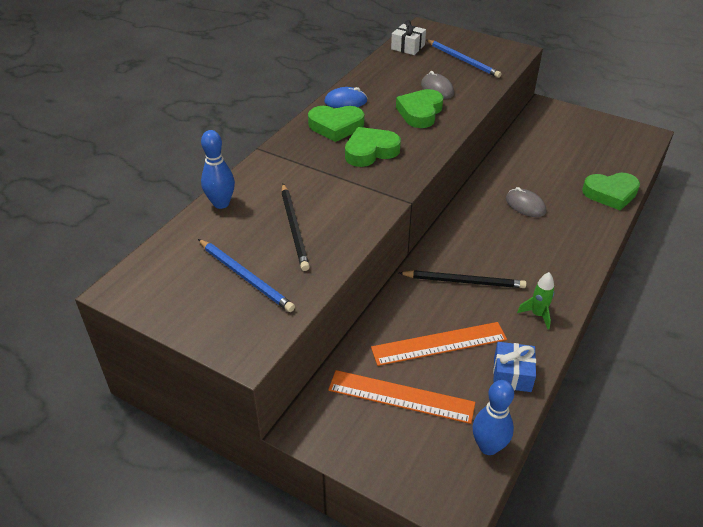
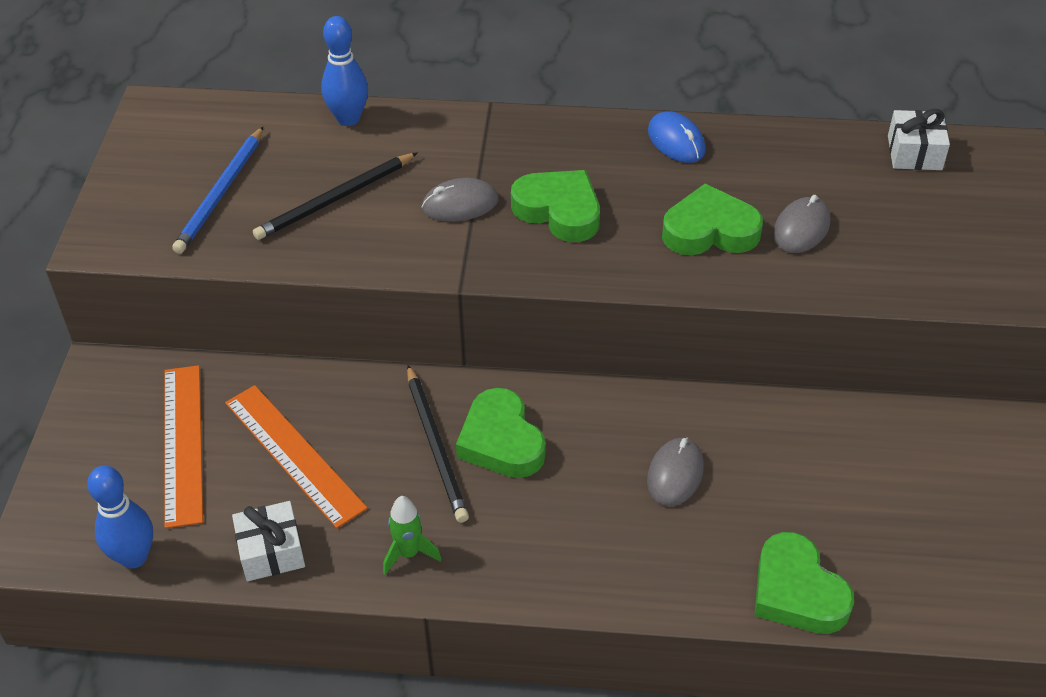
camera: 65 degrees right, 5 degrees up
(336, 126) = (598, 155): green heart -> green heart (501, 441)
(338, 182) = (460, 204): none -> grey mouse
(463, 60) = (932, 232): blue pencil -> none
(512, 374) = (271, 551): blue gift -> white gift

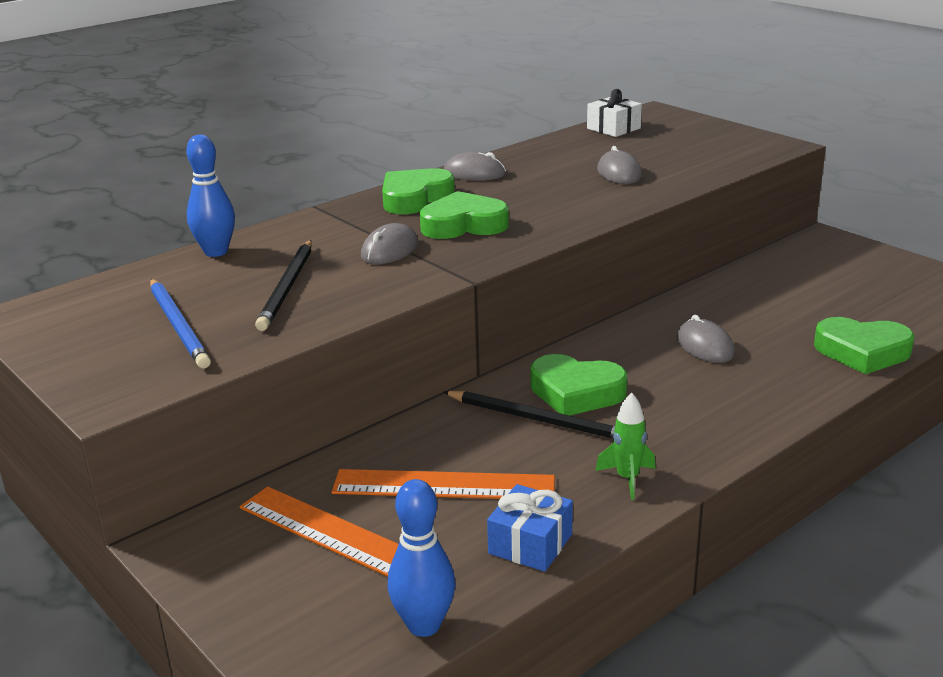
camera: 45 degrees left, 20 degrees down
(271, 551) = (530, 544): white gift -> blue gift
(676, 141) = (474, 173): blue mouse -> grey mouse
(710, 230) = (572, 194): green heart -> green heart (415, 198)

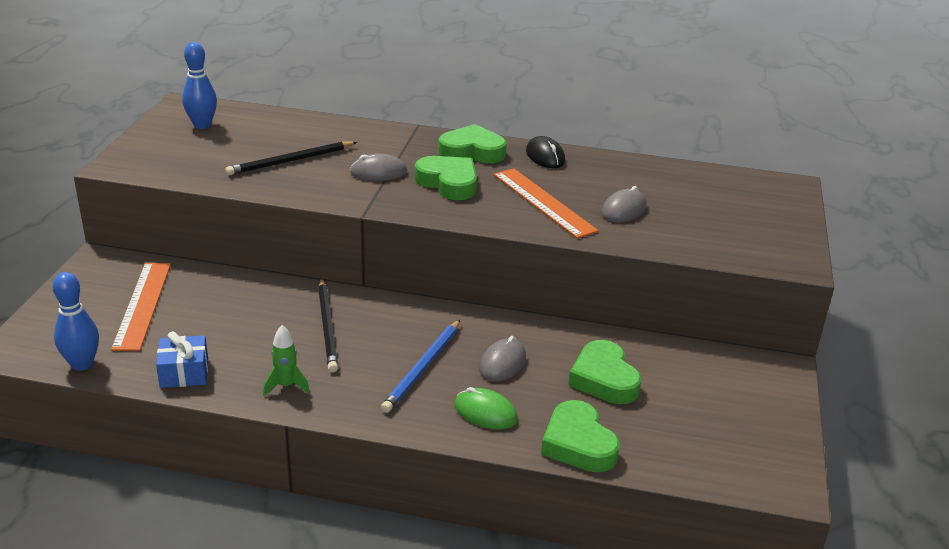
camera: 50 degrees right, 5 degrees up
(178, 326) = (211, 150): blue pencil -> blue pencil (422, 368)
(216, 252) = (315, 122): blue bowling pin -> blue bowling pin (202, 125)
(443, 485) = (221, 320): orange ruler -> orange ruler (543, 202)
(474, 173) = (545, 156): grey mouse -> black mouse
(576, 392) = (377, 330): green heart -> green heart (604, 379)
(613, 128) = (719, 179): white gift -> none
(778, 380) = (485, 412): none -> green mouse

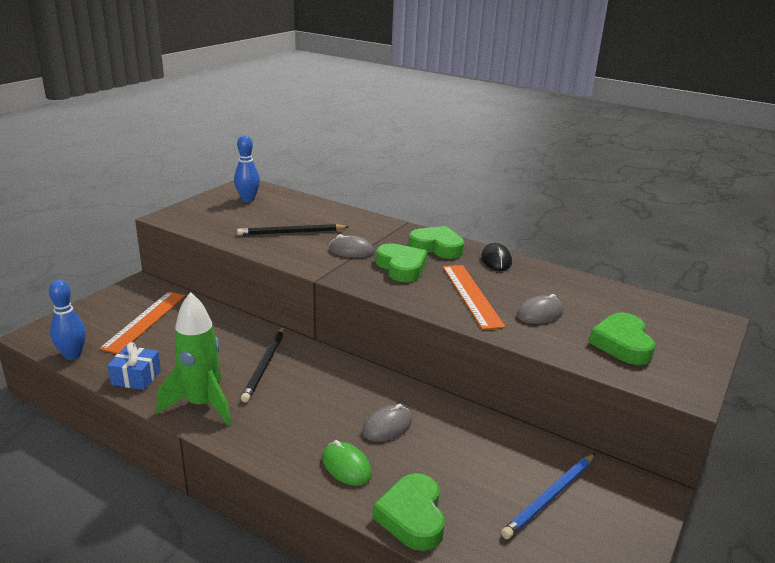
camera: 20 degrees right, 5 degrees down
(286, 386) = (202, 405): green rocket -> green rocket, size x2.04
(422, 368) = (317, 415): blue pencil -> blue pencil (550, 497)
(604, 379) = (470, 461): green heart -> green heart (622, 344)

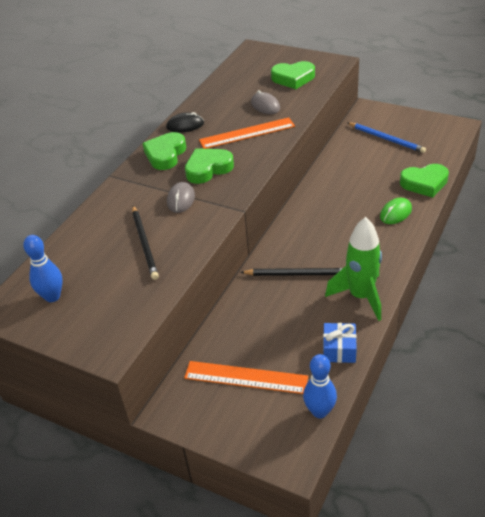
camera: 90 degrees left, 15 degrees up
(387, 426) = (350, 201): grey mouse -> none

